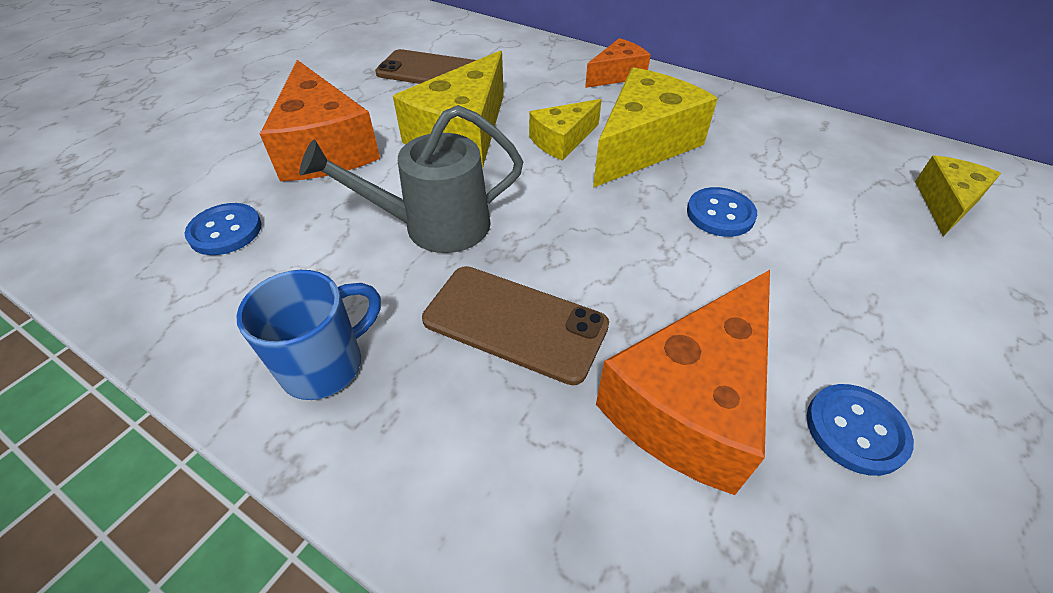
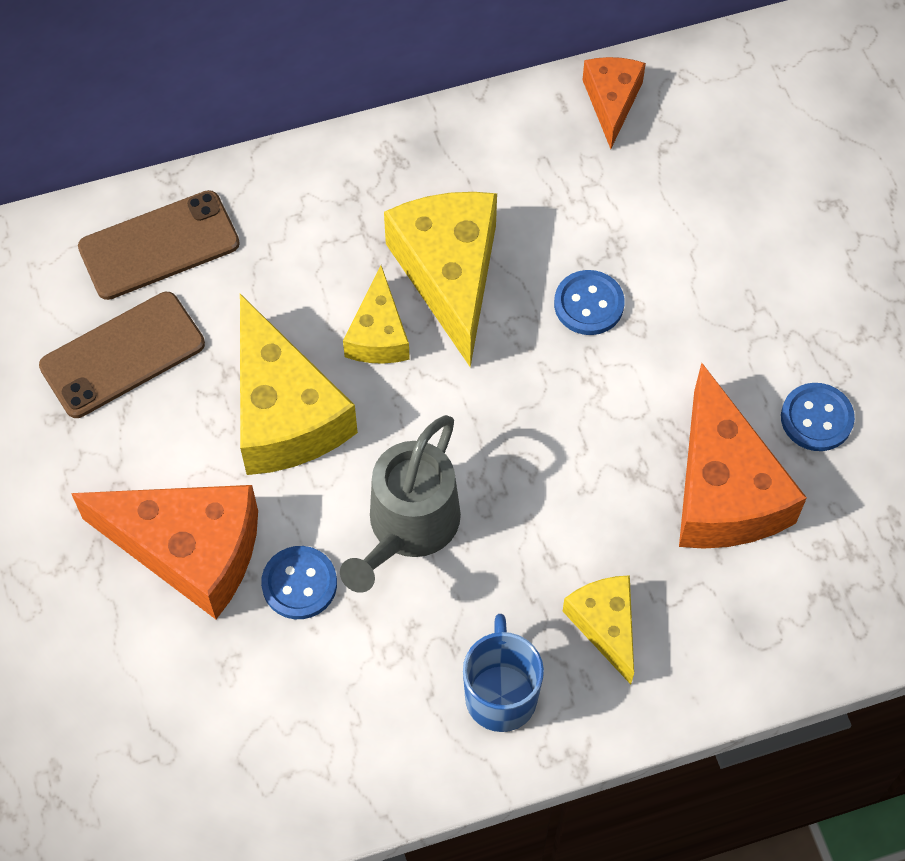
camera: 50 degrees left, 15 degrees up
(225, 231) = (260, 699): blue button -> blue button (299, 584)
(515, 323) = (569, 544): brown phone -> brown phone (159, 246)
(617, 75) = (310, 187): orange cheese -> orange cheese (611, 102)
(945, 203) = (721, 137): yellow cheese -> yellow cheese (605, 625)

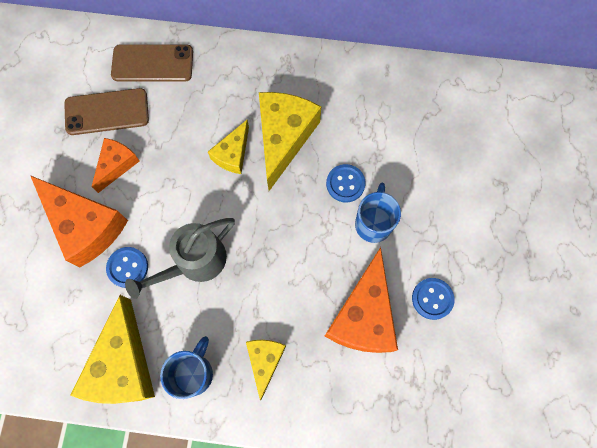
camera: 25 degrees right, 10 degrees up
(285, 412) = (167, 175): yellow cheese -> yellow cheese (123, 365)
(611, 102) = (412, 80): orange cheese -> orange cheese (116, 165)
(665, 345) = (373, 223): none -> blue mug

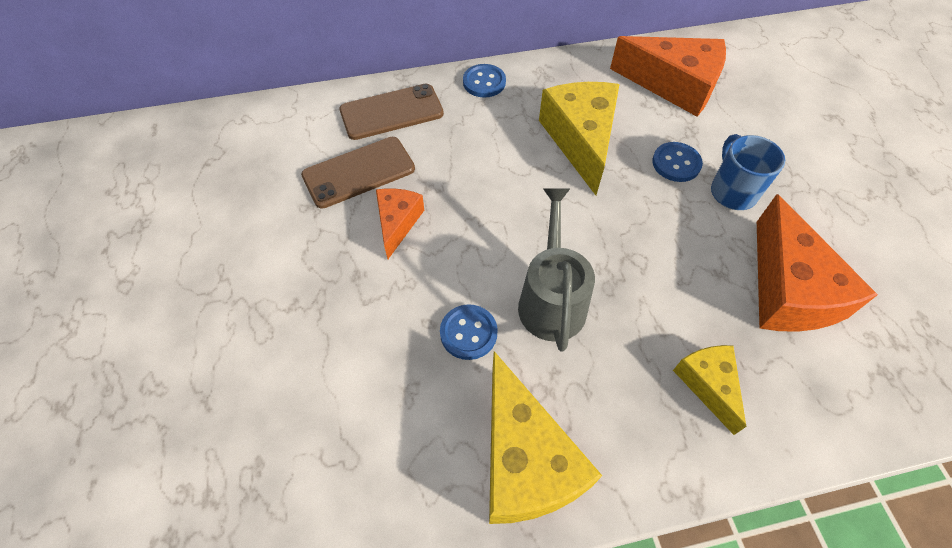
camera: 20 degrees left, 15 degrees down
(85, 225) = (388, 302): orange cheese -> orange cheese (674, 85)
(194, 262) = (551, 299): grey watering can -> grey watering can turned 150 degrees clockwise
(194, 373) = (626, 434): blue mug -> none
(233, 154) = (533, 171): yellow cheese -> none
(432, 299) = (849, 246): blue button -> blue button (484, 82)

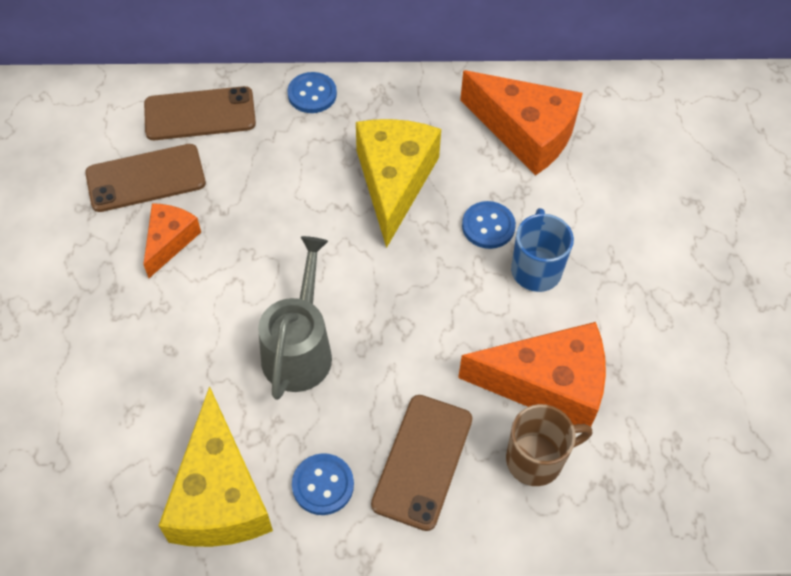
camera: 10 degrees right, 0 degrees up
(468, 333) = (206, 367): blue button -> blue button (323, 485)
(708, 384) = (422, 461): yellow cheese -> brown phone
(788, 289) = (547, 384): orange cheese -> orange cheese turned 90 degrees counterclockwise
(811, 361) = (536, 459): none -> brown mug

